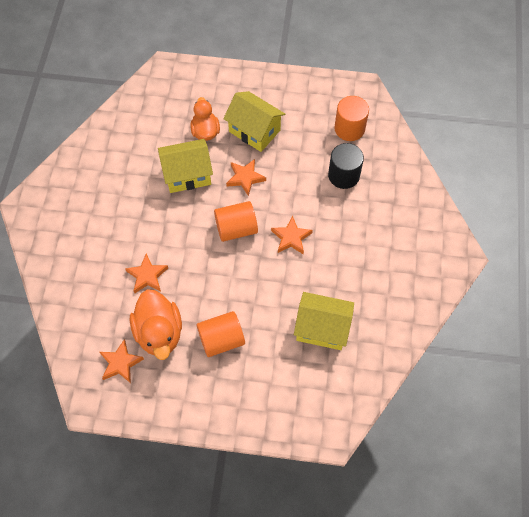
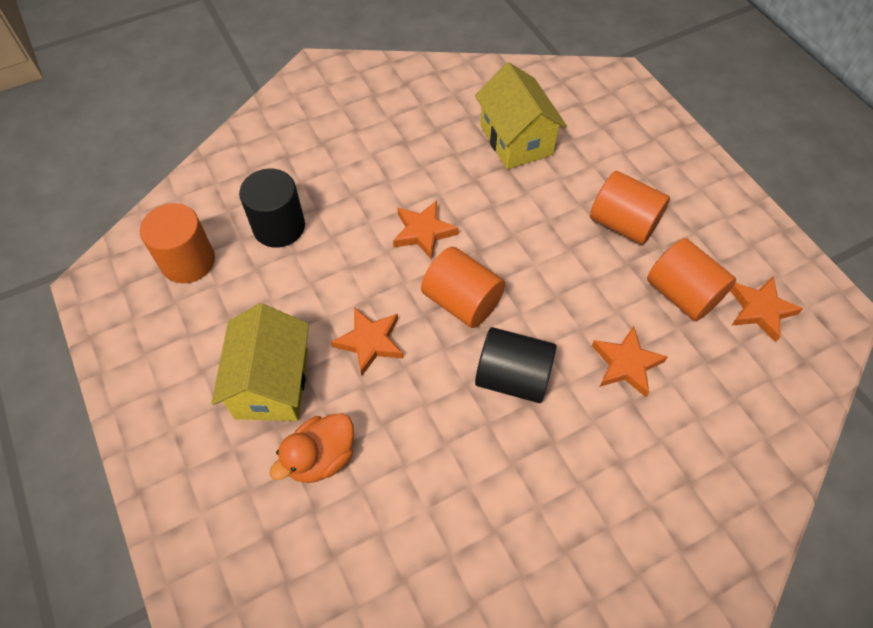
camera: 125 degrees left, 5 degrees down
(159, 333) = (682, 294): orange duck -> orange cylinder
(181, 223) = (512, 377): none -> black cylinder
(187, 175) = (424, 427): yellow house -> none

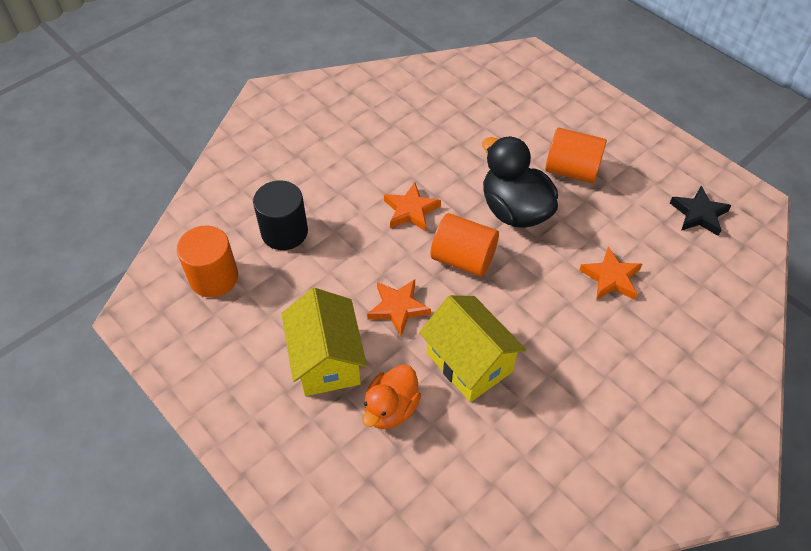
camera: 15 degrees left, 5 degrees down
(512, 377) = (525, 309): black cylinder -> none
(516, 140) = (461, 121): yellow house -> yellow house (469, 362)
(540, 257) = (514, 210): none -> black duck
(682, 294) = (636, 215): orange cylinder -> none
(760, 310) = (699, 214): orange star -> black star

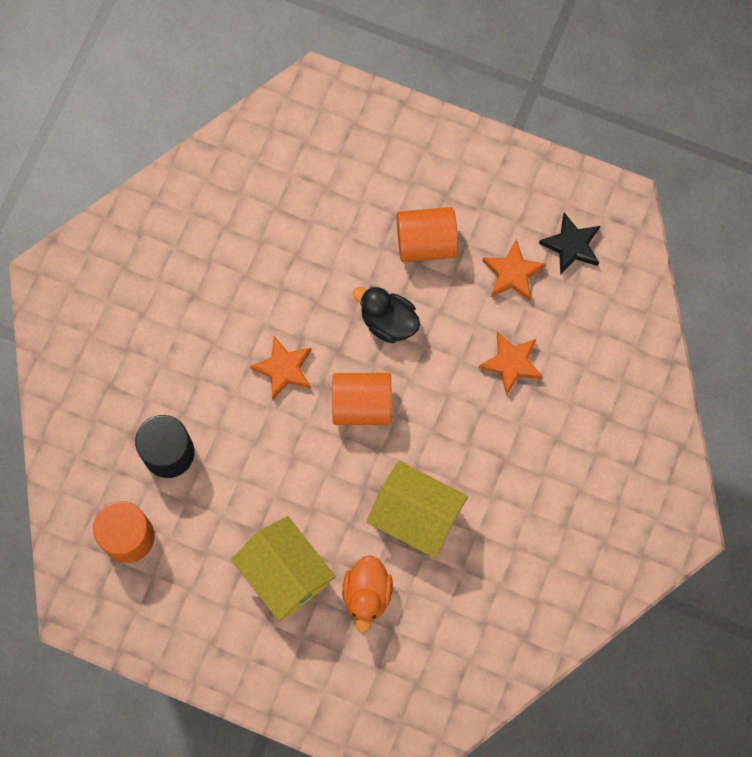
camera: 25 degrees left, 20 degrees up
(398, 308) = (325, 489): orange star -> orange star (512, 273)
(514, 210) = (388, 322): black duck -> black duck, size x0.66

